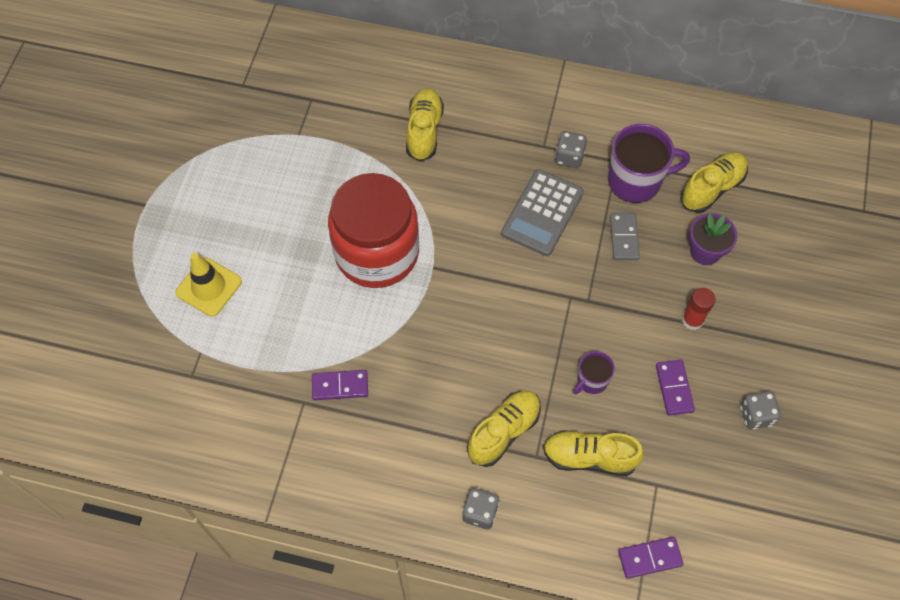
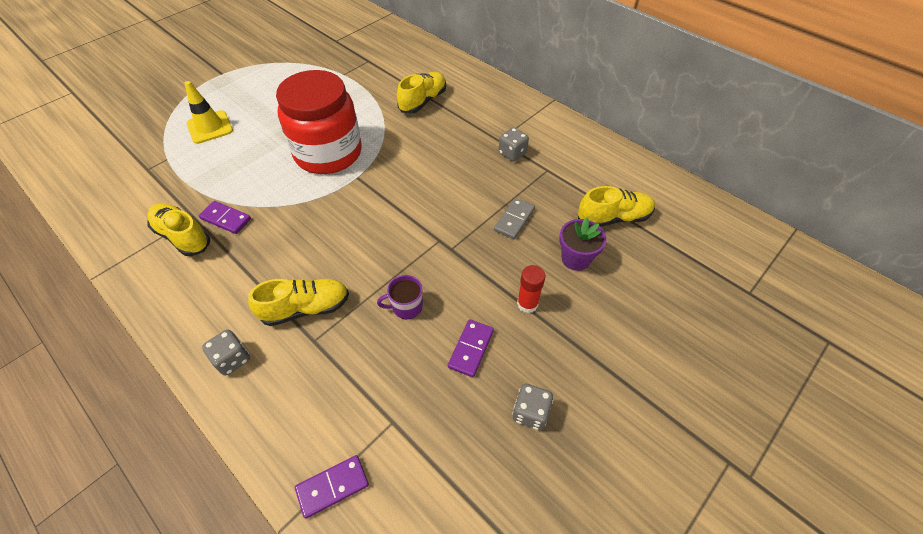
camera: 30 degrees right, 10 degrees down
(542, 213) = (464, 178): grey calculator -> none
(589, 457) = (354, 365): yellow shoe -> yellow shoe (183, 236)
(636, 180) = (553, 187): purple mug -> none
(650, 558) = (332, 487): purple domino -> purple domino turned 45 degrees counterclockwise

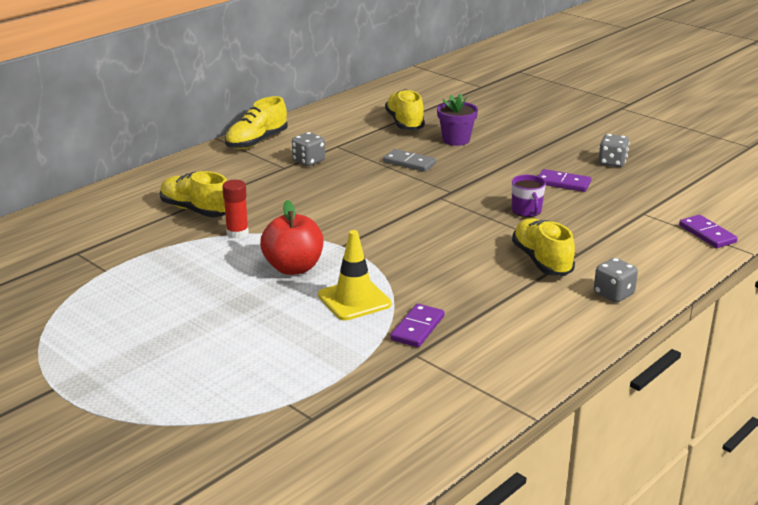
camera: 90 degrees left, 25 degrees down
(183, 236) = (451, 356): yellow shoe -> yellow shoe (256, 142)
(210, 127) = (214, 374): yellow traffic cone -> yellow traffic cone (354, 300)
(328, 153) = (293, 268): red jar -> red apple
(527, 304) = (510, 160): red glue stick -> red glue stick (237, 233)

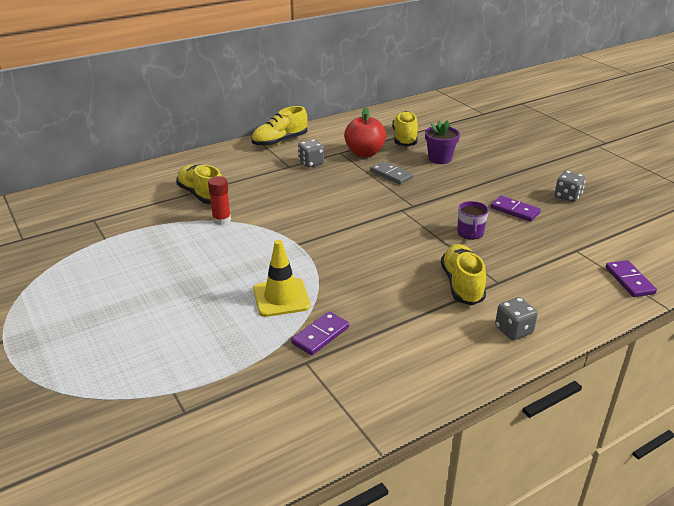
camera: 15 degrees right, 5 degrees up
(293, 268) = (248, 259): red apple -> red apple (364, 153)

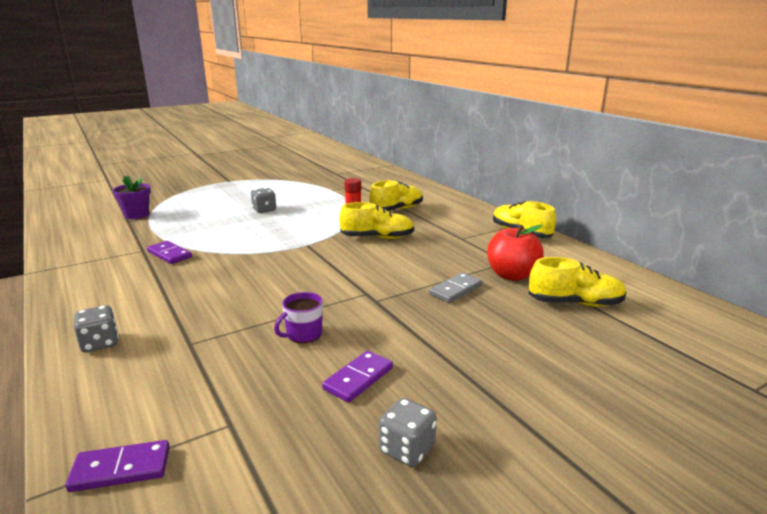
camera: 90 degrees right, 10 degrees down
(281, 297) = (228, 241): yellow traffic cone -> none
(311, 163) = (472, 247): grey dice -> grey dice (264, 210)
(440, 158) = (518, 327): purple flower pot -> purple flower pot (136, 215)
(462, 284) = (199, 320): yellow shoe -> yellow shoe (377, 238)
(470, 233) = (303, 334): purple mug -> purple mug turned 45 degrees counterclockwise

